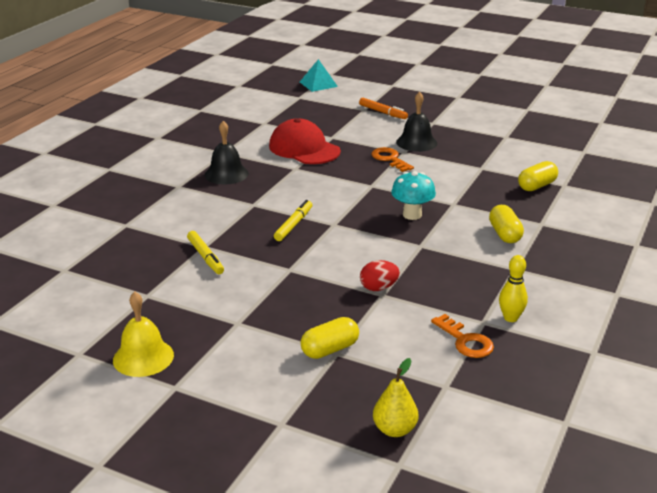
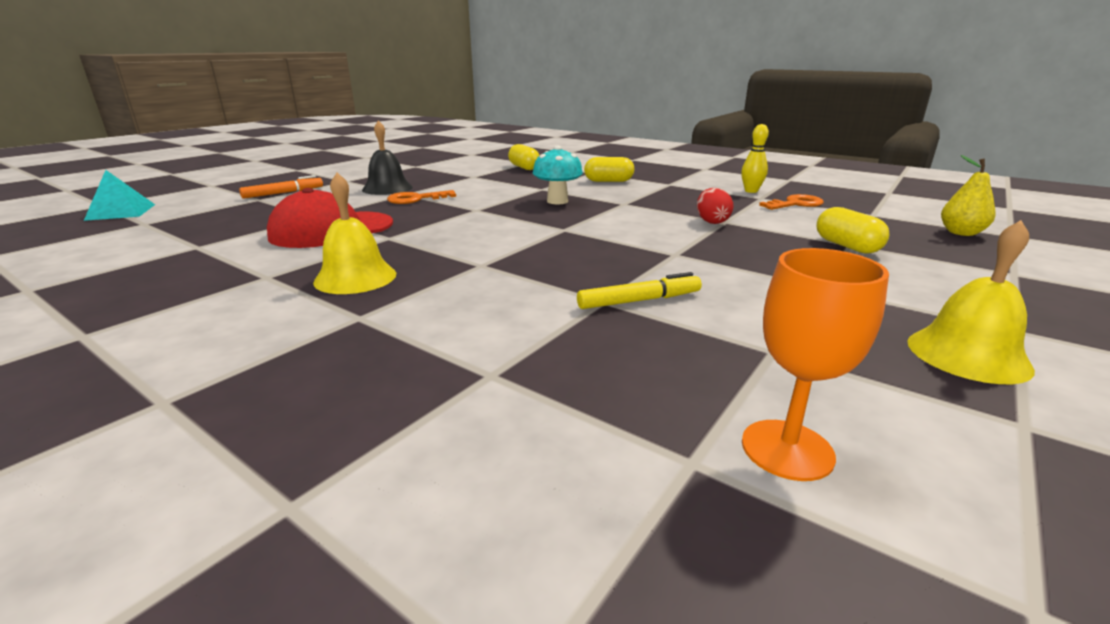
camera: 80 degrees left, 5 degrees down
(68, 290) = (787, 449): none -> orange goblet
(226, 174) = (355, 277): black bell -> yellow bell
(294, 225) = (557, 246): yellow marker -> none

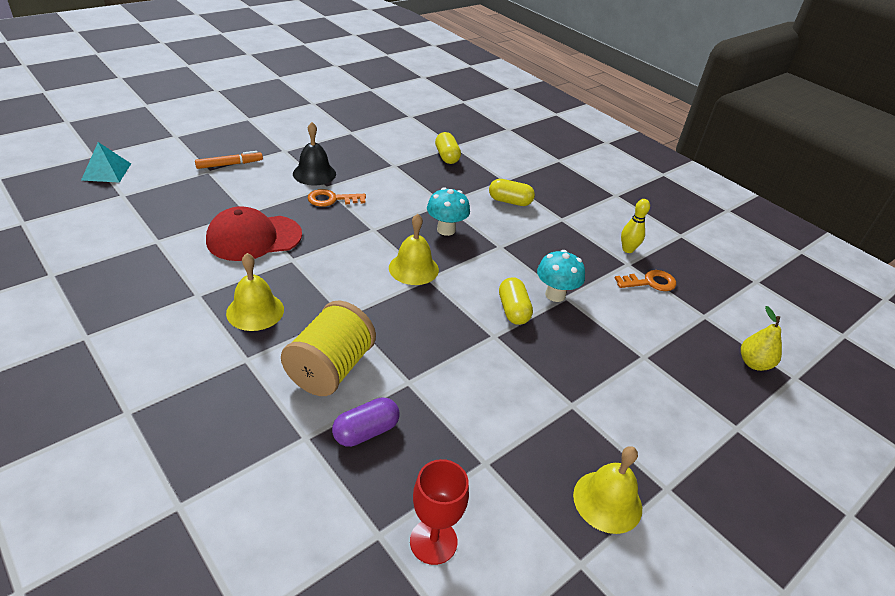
camera: 10 degrees right, 15 degrees up
(488, 306) = (330, 369): none -> yellow spool
(541, 225) = (413, 268): none -> yellow bell
(579, 352) = (366, 431): none -> purple capsule
(639, 301) = (433, 388): yellow marker -> none
(711, 222) = (555, 295): red egg -> turquoise mushroom
(787, 449) = (433, 541): orange goblet -> red goblet
(846, 246) = (638, 358): yellow capsule -> yellow capsule (513, 310)

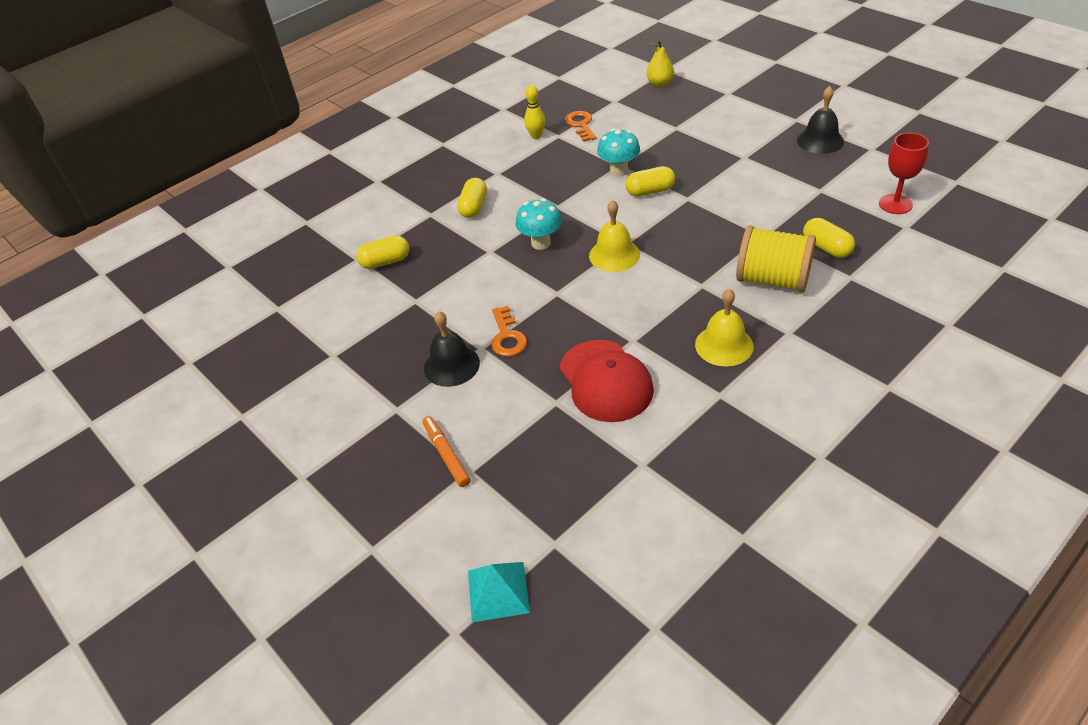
camera: 85 degrees left, 5 degrees up
(366, 431) = (826, 248): purple capsule -> yellow capsule
(607, 501) = (820, 141): yellow bell -> black bell

